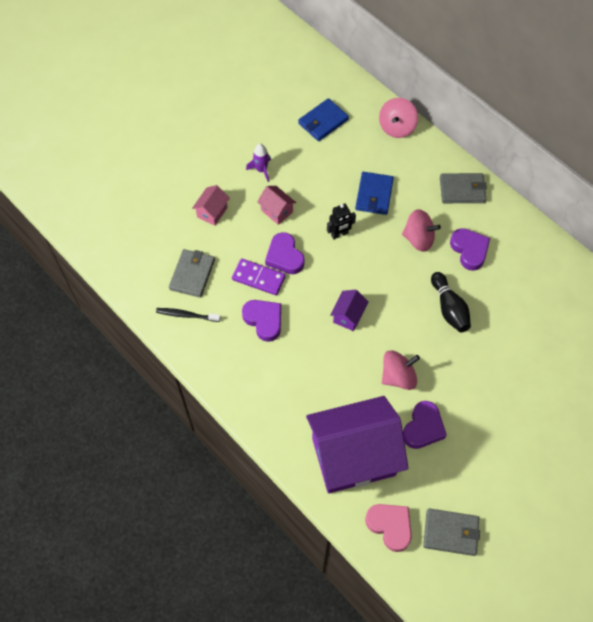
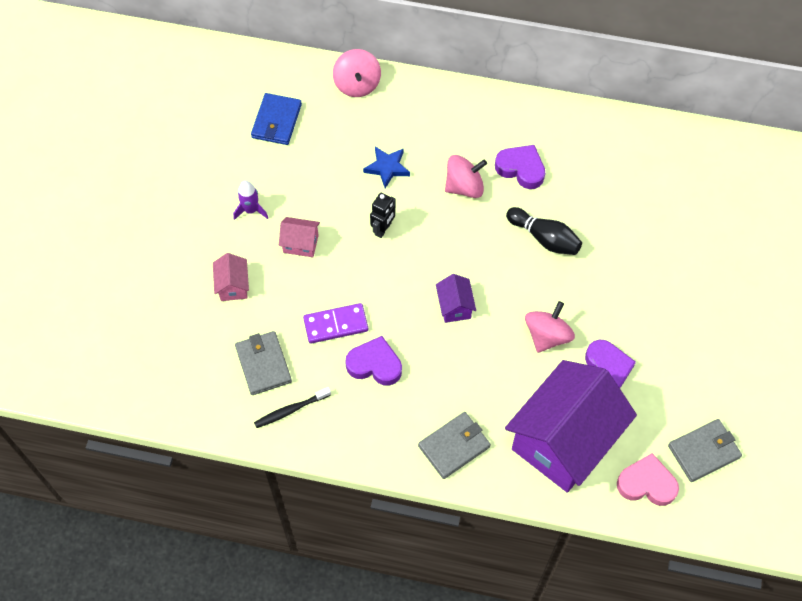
camera: 35 degrees left, 0 degrees up
(284, 256) = (345, 286): purple heart -> none
(374, 195) = (387, 168): blue wallet -> blue star
(462, 190) = (469, 112): grey wallet -> grey wallet (454, 446)

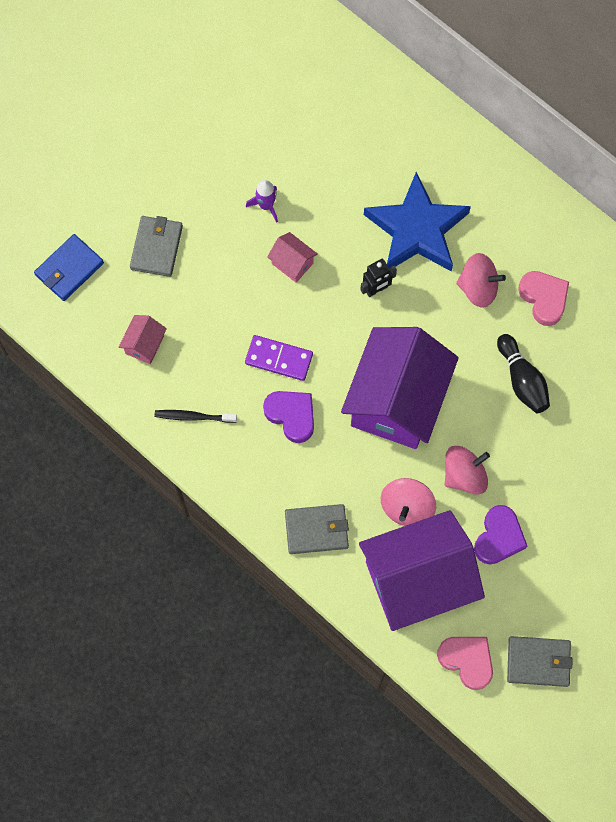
camera: 30 degrees right, 10 degrees up
(233, 286) = (208, 272): pink house -> pink house (144, 344)
(263, 364) = (194, 361): grey wallet -> grey wallet (156, 247)
(276, 121) = (341, 127): blue wallet -> blue wallet (69, 269)
(357, 84) = (439, 128): pink spinning top -> pink spinning top (407, 507)
(387, 168) = (416, 230): blue star -> blue star, size x2.11
(454, 306) = (396, 401): purple house -> purple house, size x2.48
(521, 169) = (543, 298): purple heart -> pink heart

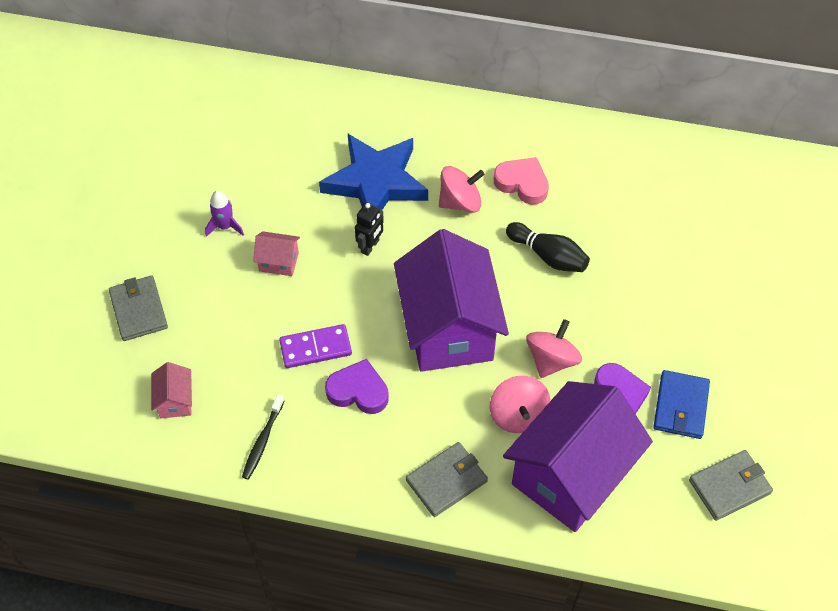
camera: 30 degrees left, 15 degrees down
(69, 269) = (60, 370): blue wallet -> blue wallet (680, 406)
(193, 417) = (263, 441): black toothbrush -> black toothbrush turned 45 degrees counterclockwise
(467, 660) = (665, 522): pink heart -> none

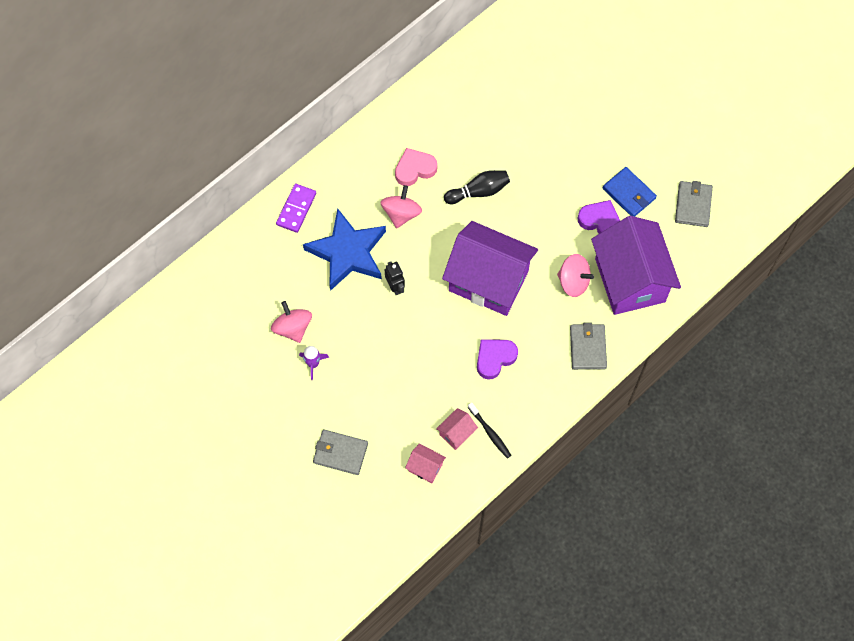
camera: 55 degrees left, 10 degrees up
(279, 262) = (366, 347): pink house -> pink house (456, 433)
(315, 348) = (446, 364): purple domino -> purple domino (296, 209)
(551, 360) = (551, 239): pink spinning top -> pink spinning top (293, 328)

